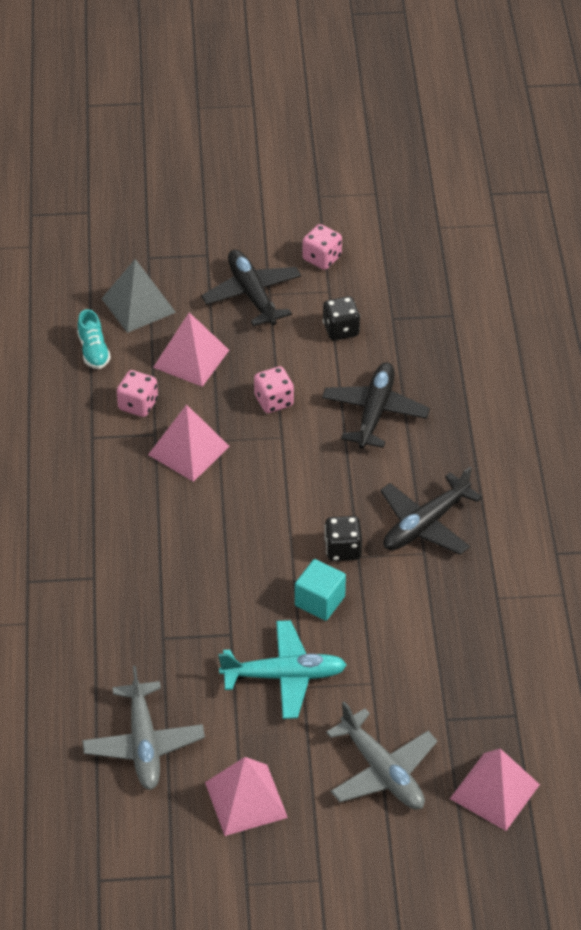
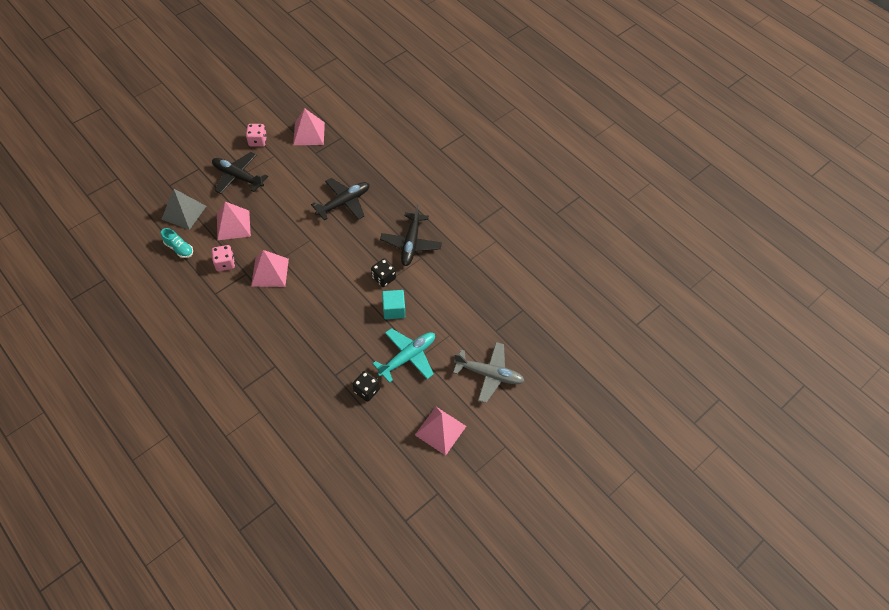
camera: 40 degrees left, 10 degrees up
(144, 744) = (370, 435): grey plane -> none
(274, 401) = (292, 224): pink dice -> none
(341, 329) = (295, 171): black dice -> black dice (366, 390)
(375, 412) = (344, 202): black plane -> black plane turned 75 degrees clockwise
(495, 791) = (543, 351): pink pyramid -> pink pyramid (309, 133)

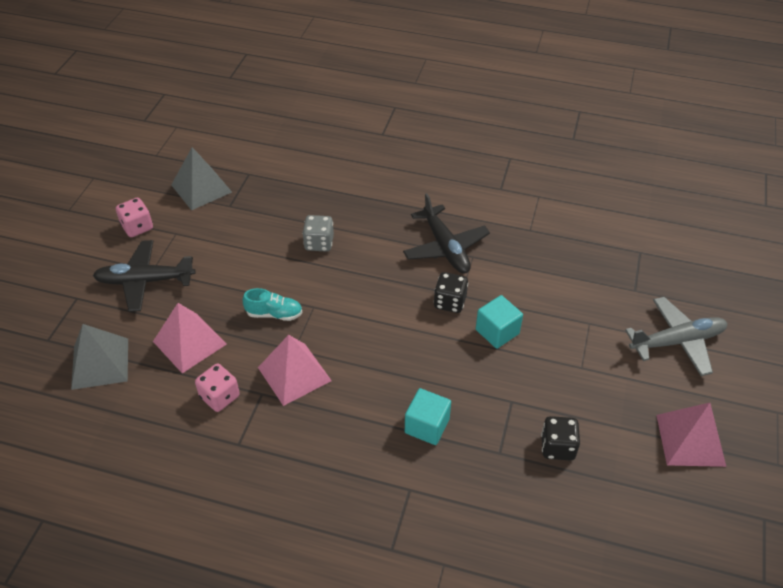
camera: 30 degrees left, 10 degrees down
(179, 248) = (132, 413): turquoise shoe -> turquoise shoe (274, 314)
(309, 133) = (201, 188): pink pyramid -> grey pyramid
(311, 339) = (427, 426): none -> turquoise cube
(344, 202) = (319, 243): black plane -> grey dice
(408, 357) = (567, 376): turquoise plane -> none

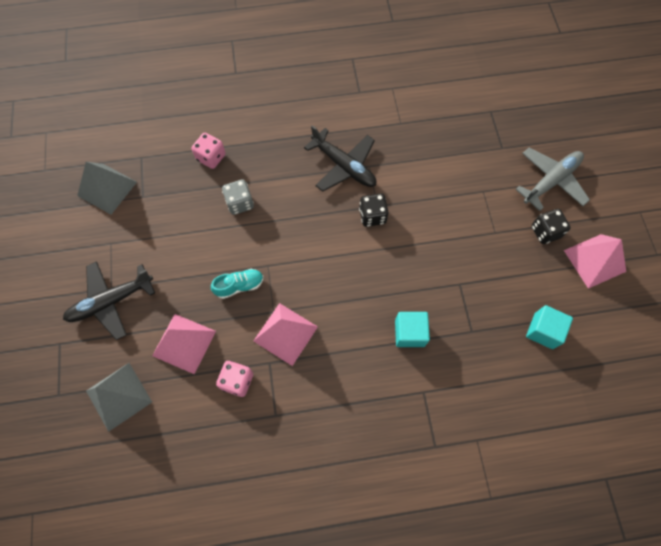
camera: 25 degrees left, 20 degrees up
(137, 227) = (72, 251): pink dice -> pink dice (211, 157)
(497, 331) = (420, 227): turquoise cube -> turquoise cube (543, 331)
(557, 447) = (509, 308): black dice -> black dice (545, 232)

